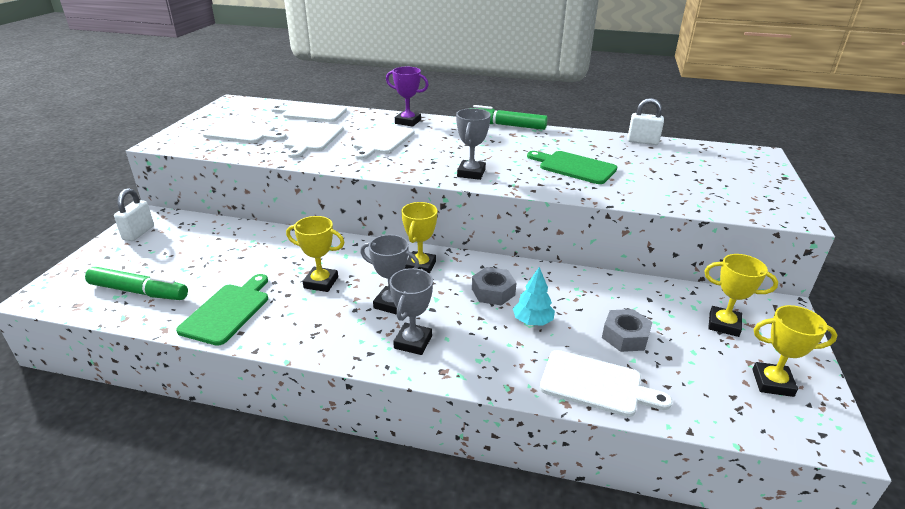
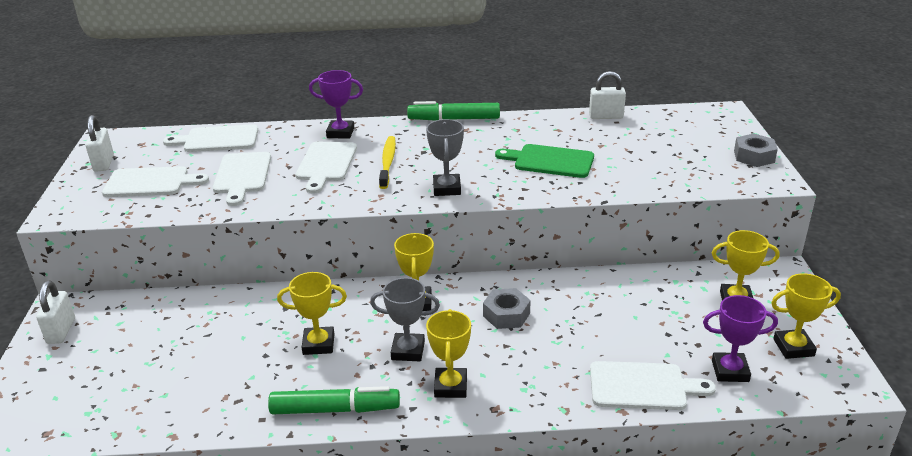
camera: 15 degrees left, 0 degrees up
(139, 292) = (113, 401): green marker -> green marker (335, 409)
(220, 116) = (103, 163): none -> white padlock
(228, 311) = (233, 399): green cutting board -> none
(413, 342) = (450, 386): grey trophy -> yellow trophy
(433, 147) = (388, 162): none -> yellow toothbrush
(532, 321) = (558, 337): turquoise tree -> none
(625, 336) = (651, 332): grey nut -> grey nut (754, 156)
(694, 390) = (730, 371): none -> purple trophy

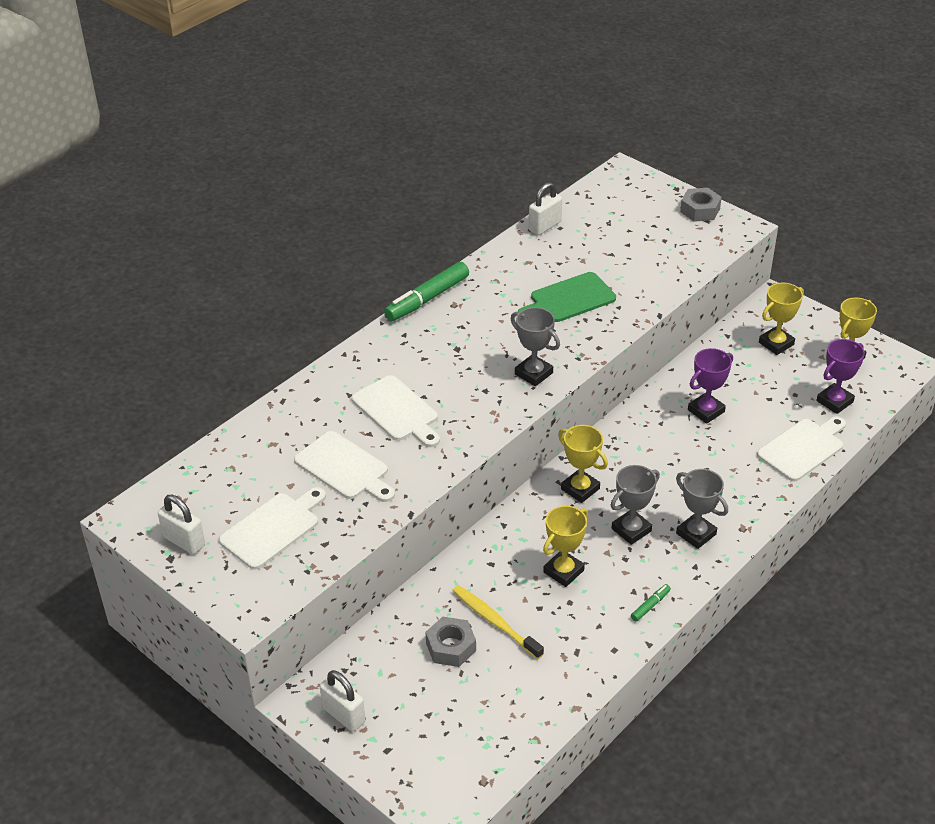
camera: 45 degrees left, 10 degrees up
(217, 139) = (248, 448): white cutting board -> none
(335, 409) = (650, 605): green marker -> green marker, size x0.46
(340, 133) = (352, 372): purple trophy -> purple trophy (706, 411)
(388, 162) = (446, 377): yellow toothbrush -> yellow toothbrush (495, 621)
(450, 386) = (696, 534): yellow trophy -> grey trophy
(506, 314) = (654, 455): grey nut -> grey nut (451, 647)

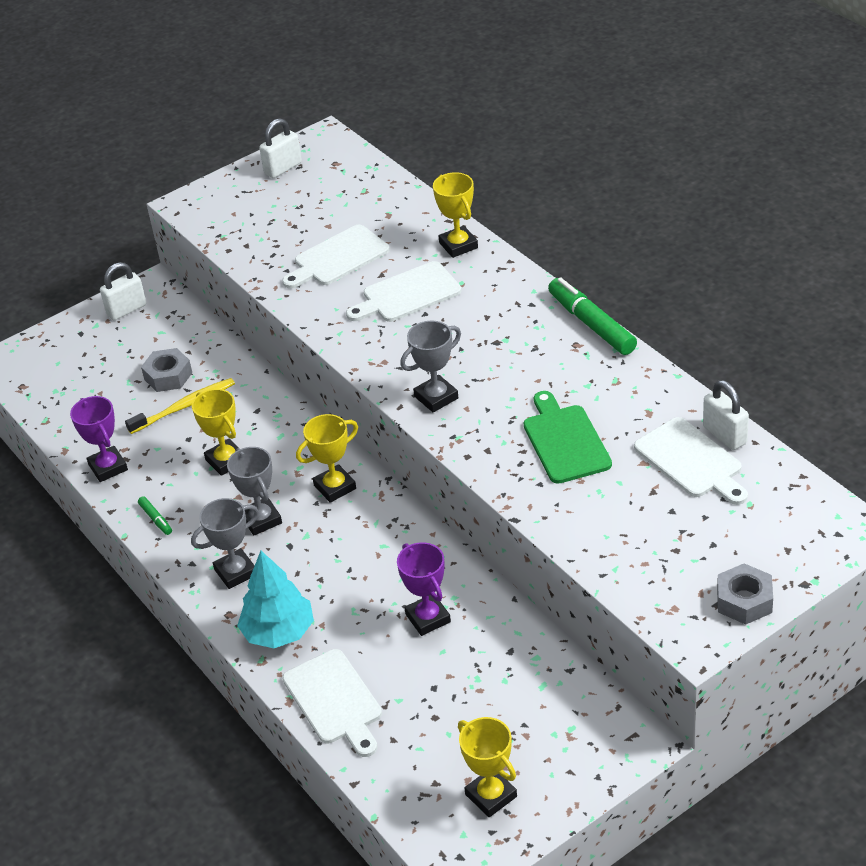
camera: 105 degrees right, 0 degrees up
(273, 528) = (277, 216): white cutting board -> white cutting board (691, 461)
(750, 493) = (279, 632): none -> turquoise tree
(776, 343) = (541, 720): yellow trophy -> yellow trophy (458, 245)
(834, 401) = (409, 757): purple trophy -> purple trophy (108, 467)

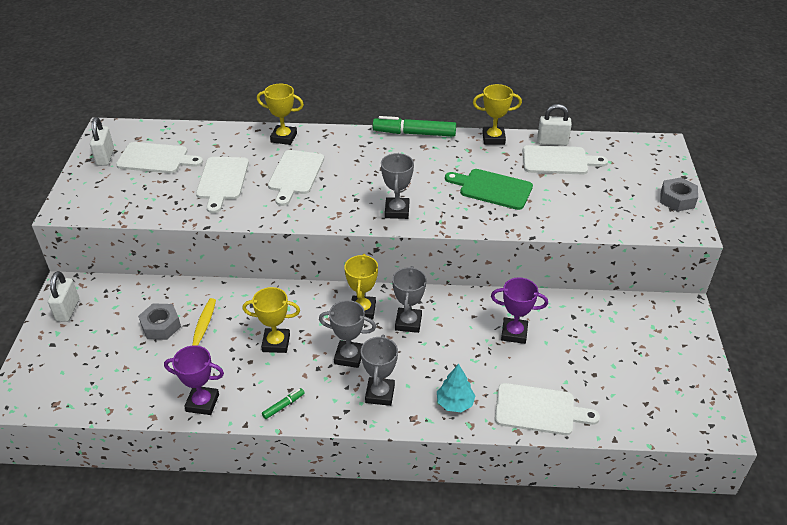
camera: 55 degrees left, 0 degrees up
(155, 519) = (283, 406): green marker -> green marker turned 45 degrees counterclockwise
(279, 632) = (455, 403): turquoise tree -> turquoise tree, size x0.66
(319, 197) = (156, 159): none -> white cutting board
(354, 530) = (408, 322): none -> grey trophy
(491, 795) = (675, 385): yellow trophy -> yellow trophy (493, 138)

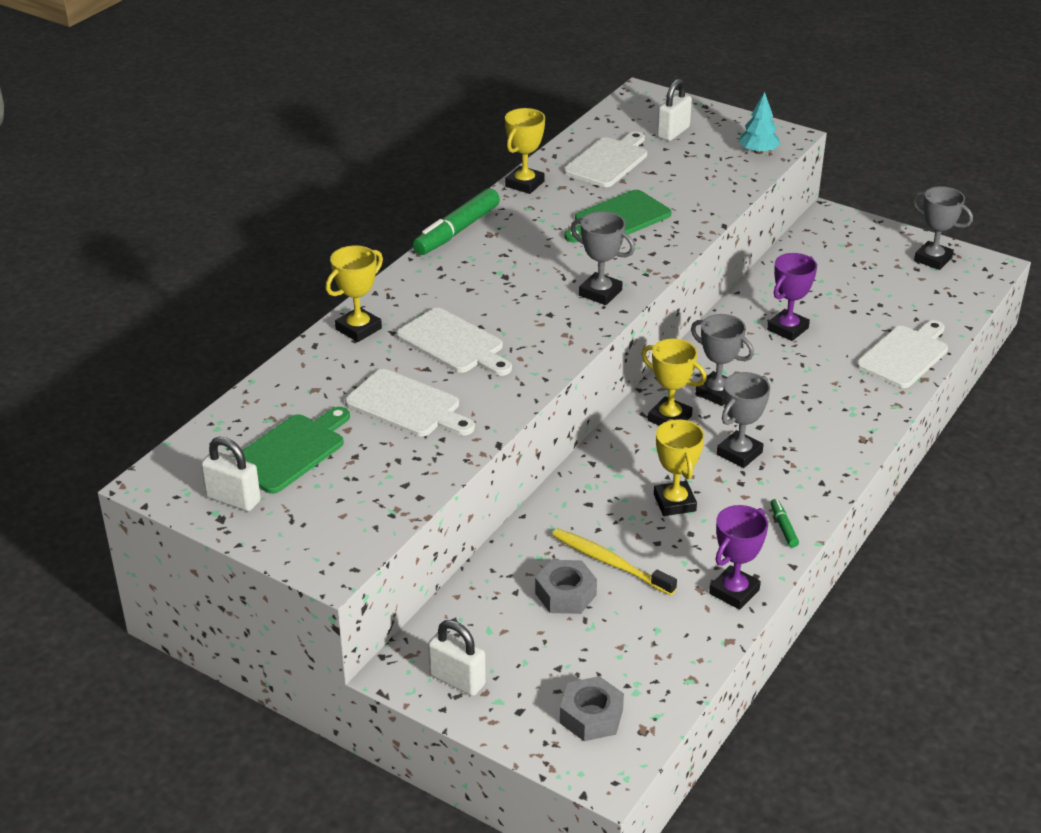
camera: 60 degrees left, 5 degrees down
(156, 159) = (290, 451): white cutting board -> green cutting board
(276, 343) = (674, 503): yellow trophy -> yellow trophy turned 45 degrees counterclockwise
(380, 394) = (813, 450): grey trophy -> grey trophy (933, 259)
(455, 403) = (860, 404): turquoise tree -> turquoise tree (758, 151)
(552, 142) = (570, 152): white padlock -> white padlock (673, 132)
(677, 199) = (737, 124): grey nut -> grey nut (591, 716)

